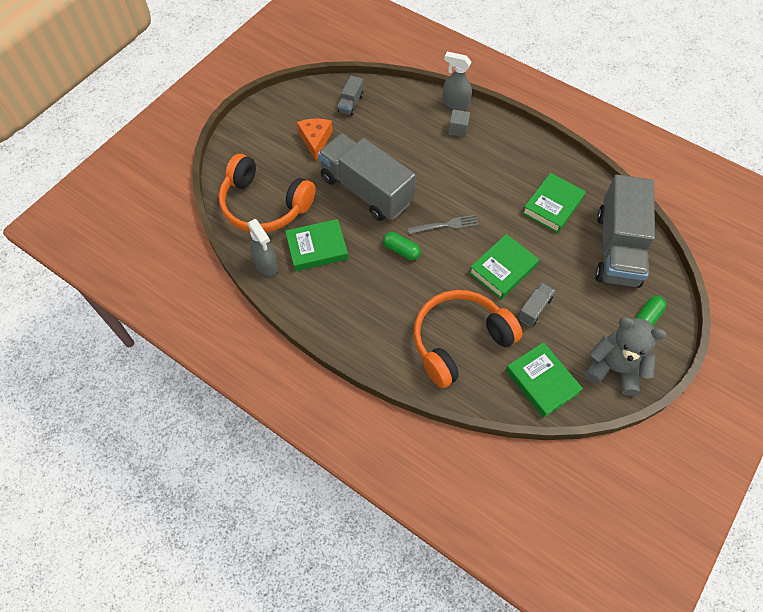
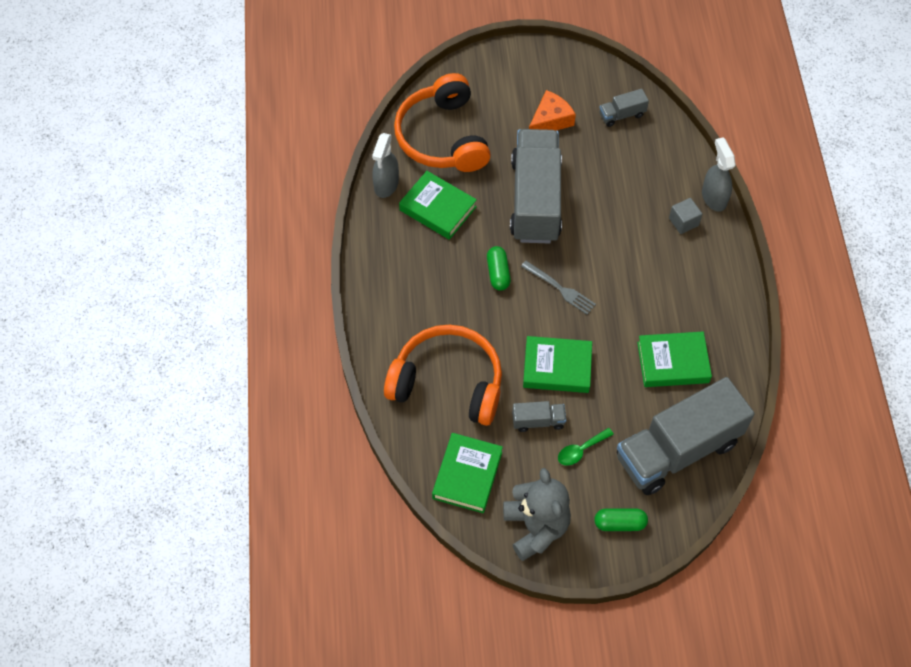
camera: 50 degrees right, 0 degrees up
(576, 300) = (581, 450): none -> green spoon

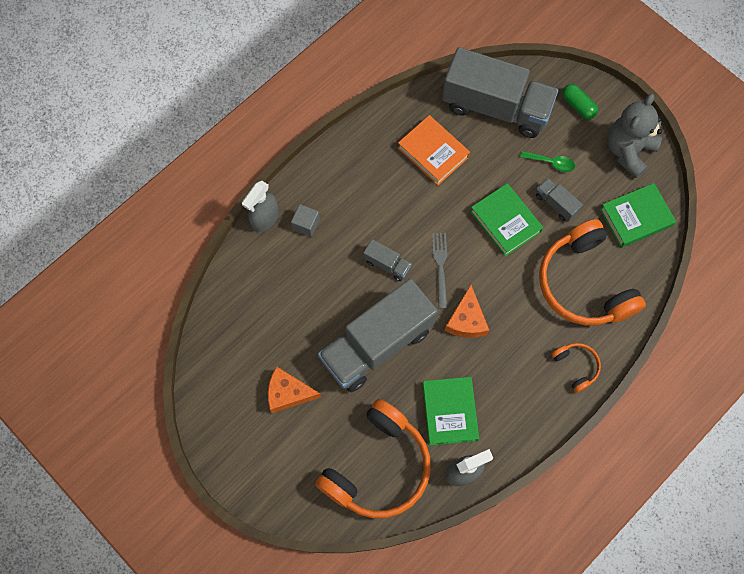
camera: 130 degrees left, 10 degrees up
(388, 320) = (576, 366): none -> orange headphones
(498, 273) = (466, 320): green capsule -> orange cheese
(622, 115) = (236, 341): grey truck -> grey truck (387, 264)
(673, 362) = (433, 152): green book -> orange book

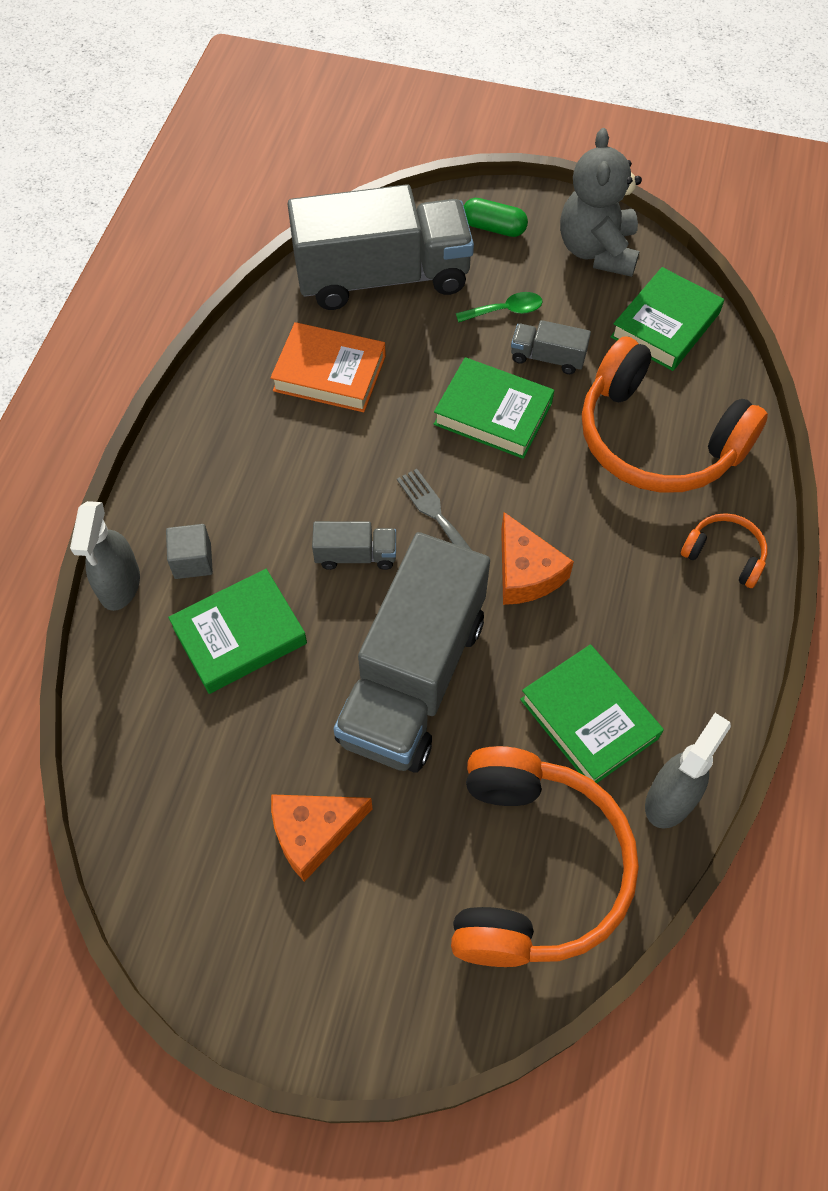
camera: 30 degrees left, 10 degrees down
(307, 276) = (240, 635): none -> green book

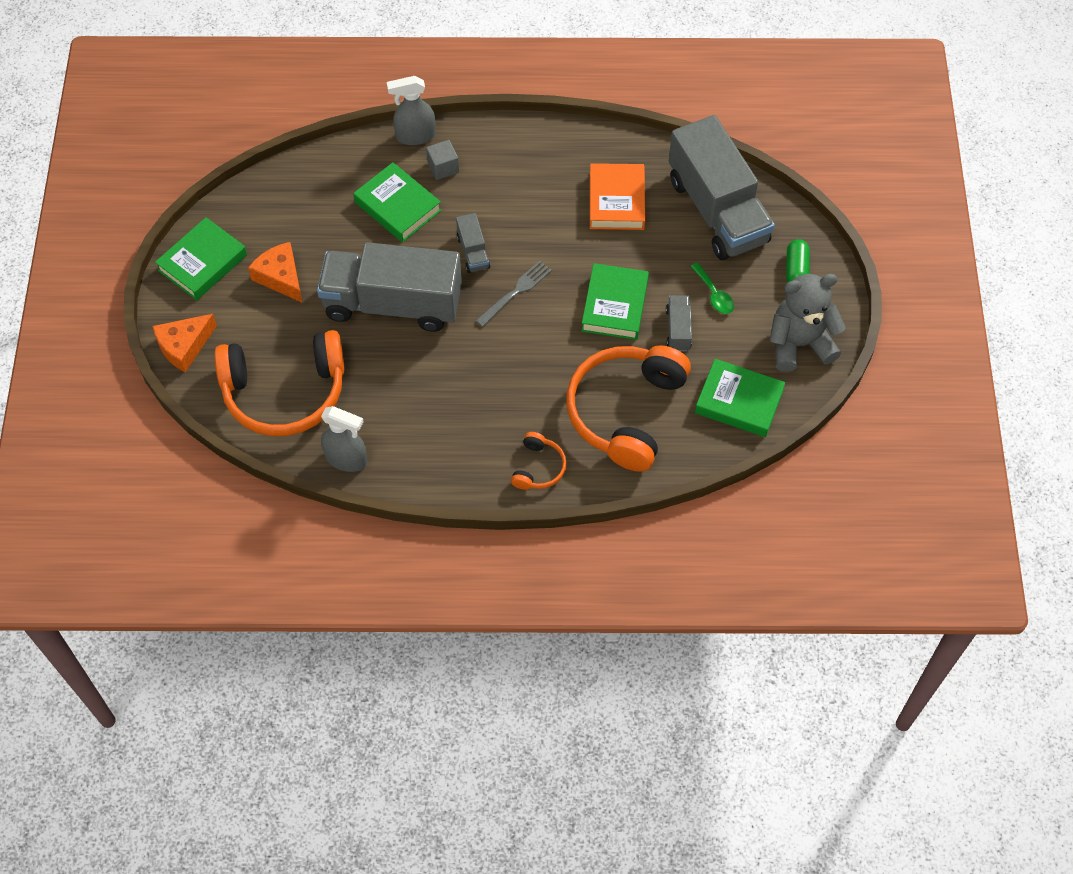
camera: 75 degrees right, 0 degrees up
(526, 572) = (488, 350): orange cheese -> orange cheese (184, 346)
(589, 718) = (390, 405): green book -> green book (203, 263)

